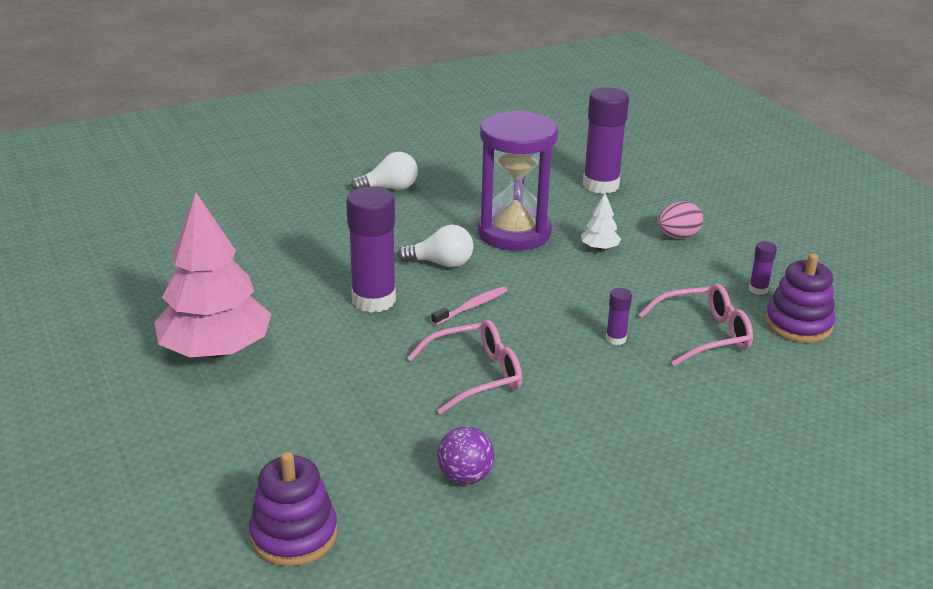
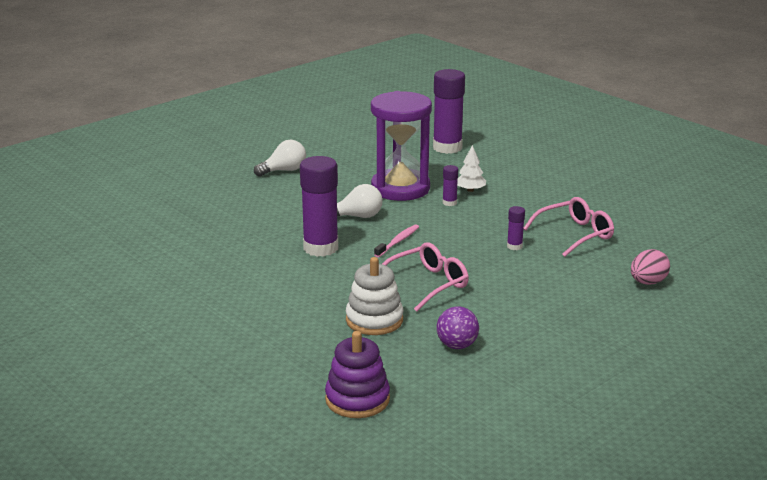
camera: 15 degrees left, 5 degrees down
(216, 350) = (219, 298): pink tree -> none
(381, 417) = (374, 320): none -> white stacking toy
(677, 236) = (523, 175): pink egg -> pink egg (647, 282)
(758, 289) = (597, 201): purple glue stick -> purple glue stick (449, 203)
(798, 324) = (635, 219): purple stacking toy -> none

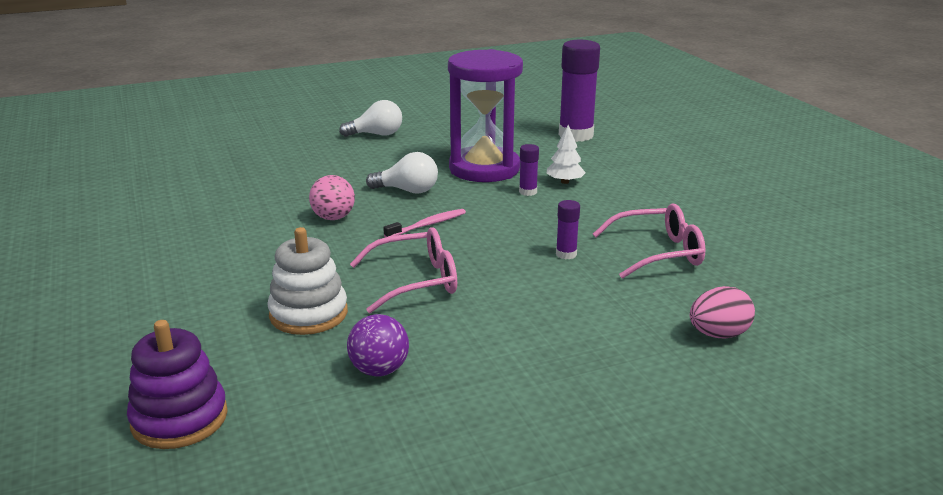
camera: 20 degrees right, 0 degrees up
(320, 248) = (333, 218): purple glue stick -> pink ball

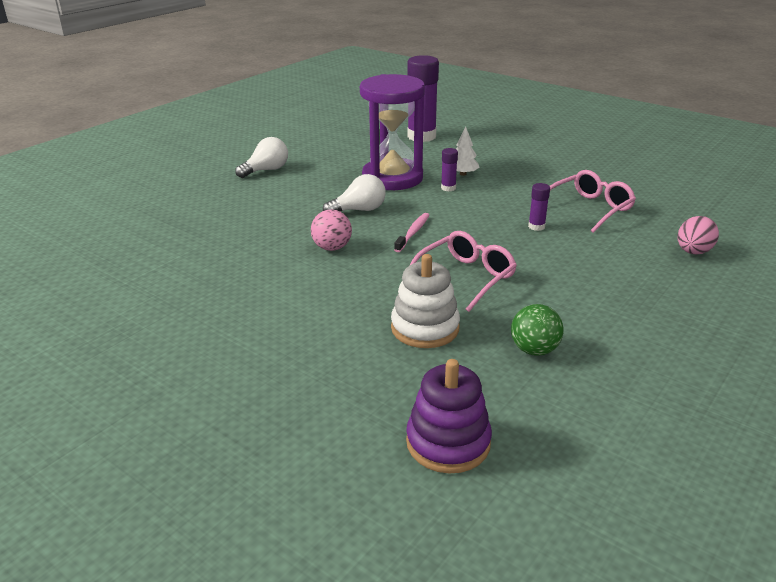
camera: 30 degrees left, 5 degrees up
(379, 370) = (534, 350): purple ball -> green ball

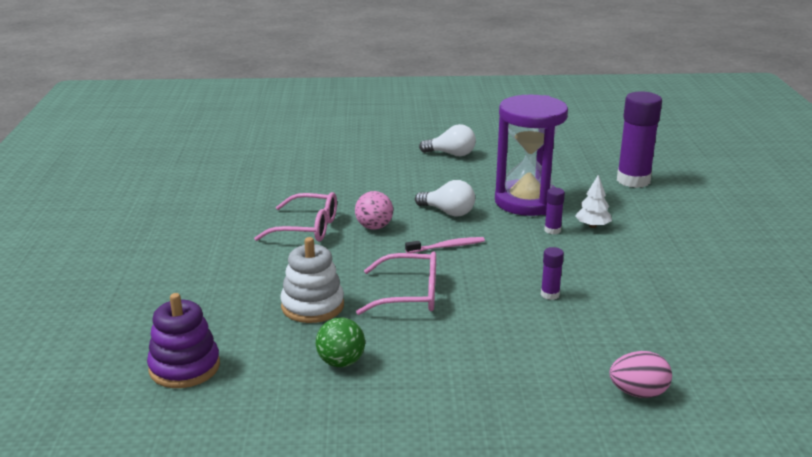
camera: 50 degrees right, 5 degrees down
(589, 209) = (634, 308): pink glasses -> pink glasses (307, 228)

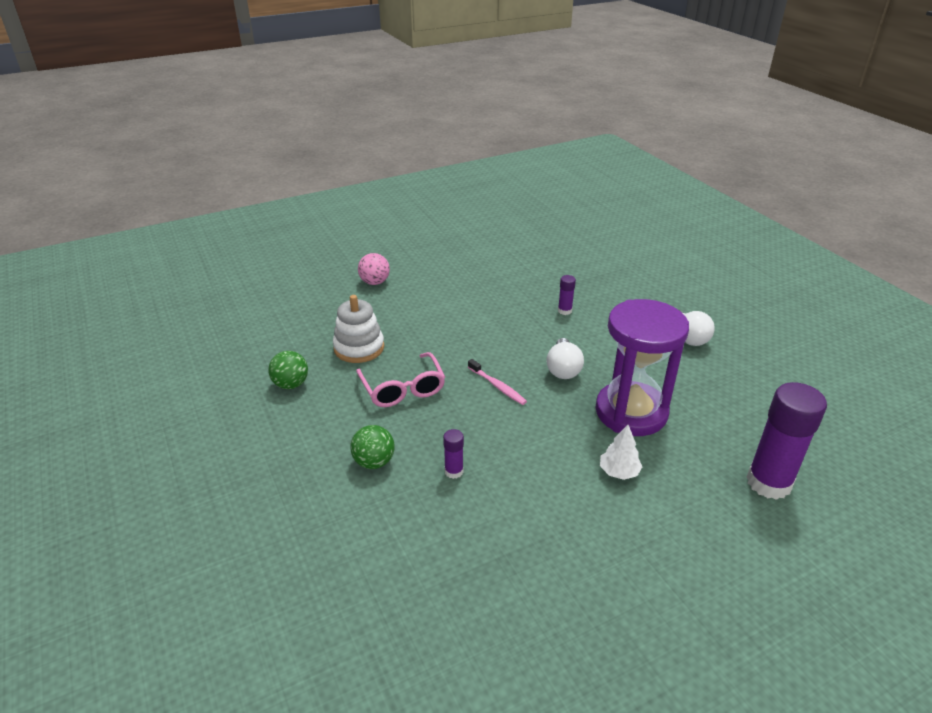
camera: 65 degrees right, 10 degrees up
(184, 367) = (258, 323): purple stacking toy -> none
(307, 228) = (473, 307): pink glasses -> none
(374, 227) = (501, 338): pink ball -> pink ball (374, 282)
(511, 333) = (374, 462): none -> green ball
(552, 230) = (584, 444): purple glue stick -> purple glue stick (564, 311)
(638, 393) = (313, 569): pink egg -> none

